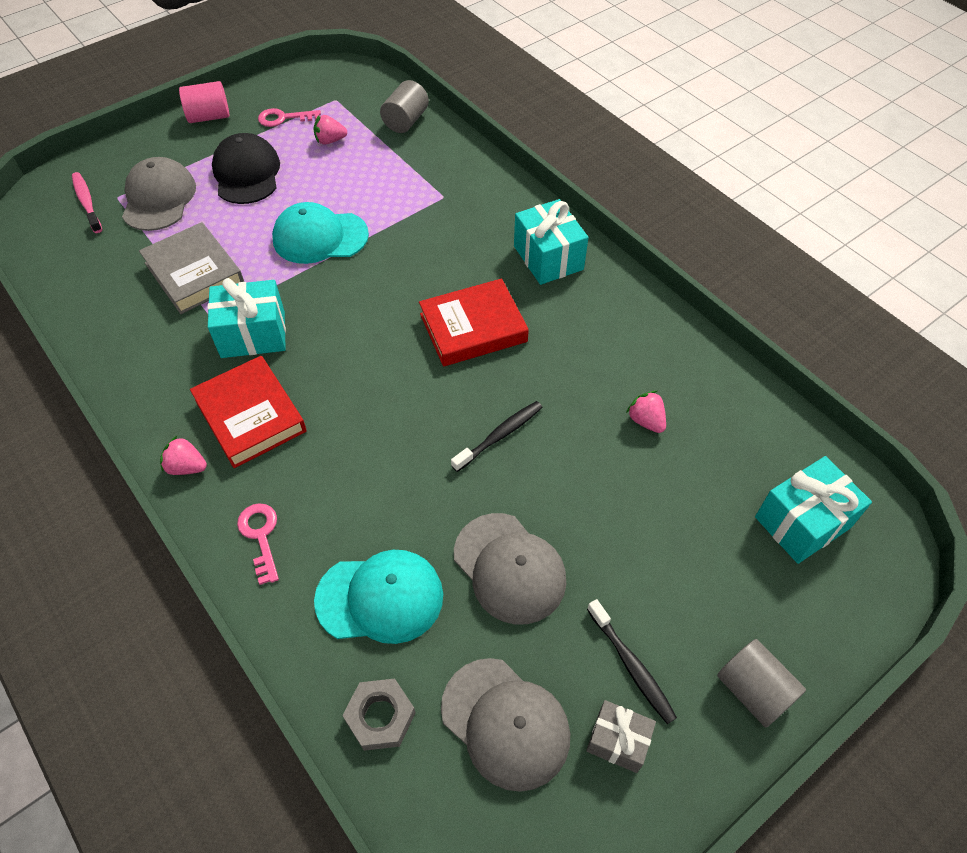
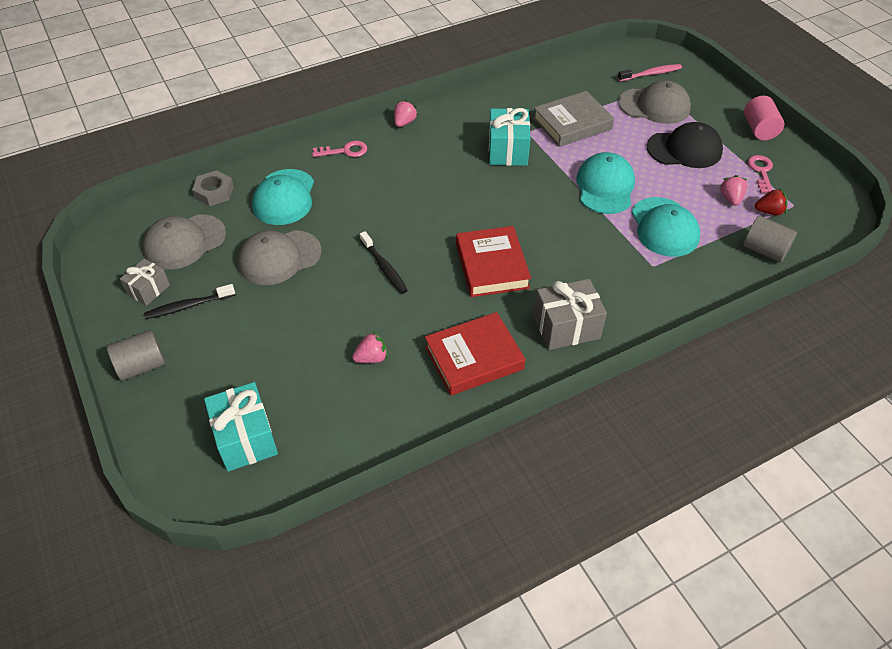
camera: 100 degrees right, 5 degrees down
(250, 416) = (436, 148): red book -> red book (474, 358)
(347, 116) = (769, 211): none -> red strawberry
(383, 189) = (664, 227): none -> turquoise cap
(548, 258) = (566, 327): turquoise gift -> grey gift

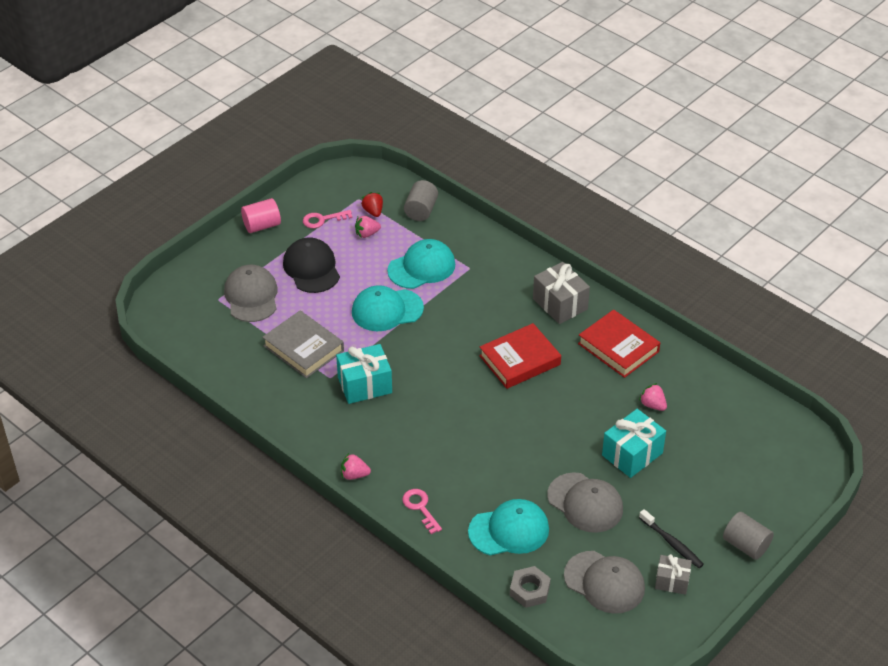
camera: 110 degrees left, 5 degrees down
(245, 438) = (763, 451): turquoise gift -> turquoise gift (632, 454)
(384, 267) = (558, 427): black toothbrush -> none
(651, 74) = (196, 306): pink toothbrush -> none

